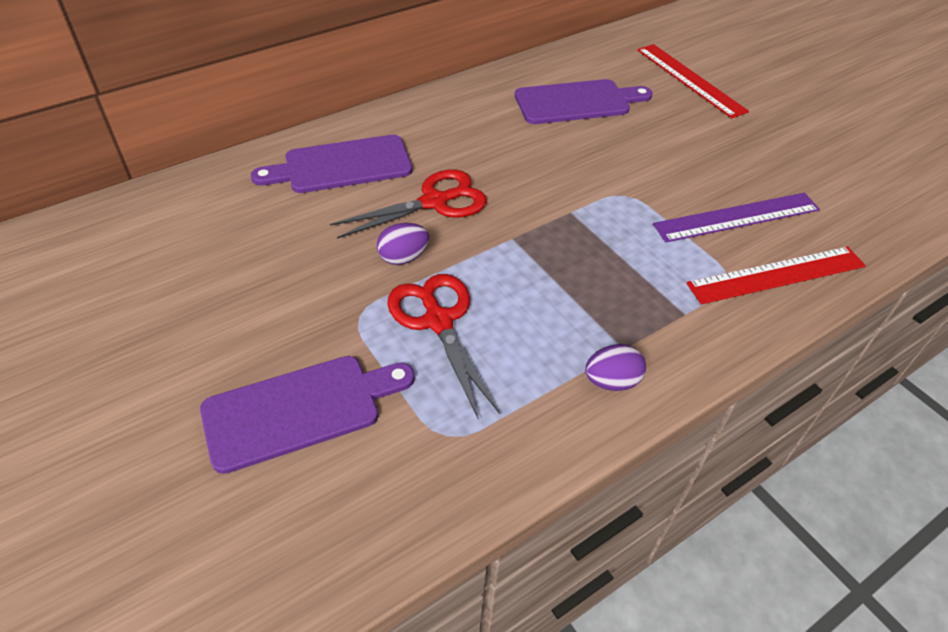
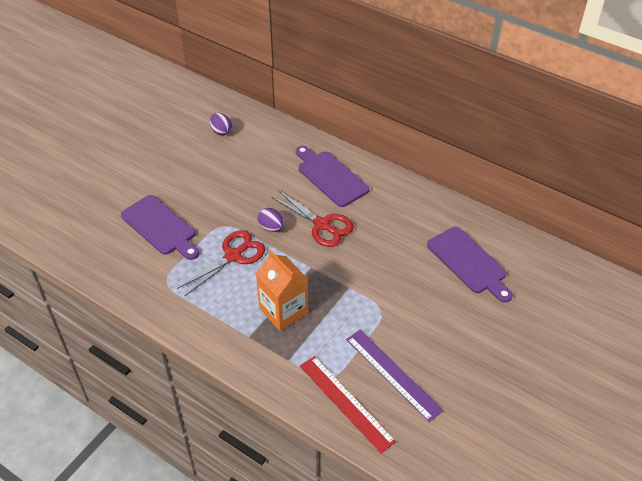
camera: 70 degrees right, 0 degrees up
(586, 292) = (283, 311): none -> orange carton
(611, 381) = (223, 336): purple egg -> purple egg (221, 131)
(690, 80) = (548, 321): red ruler -> none

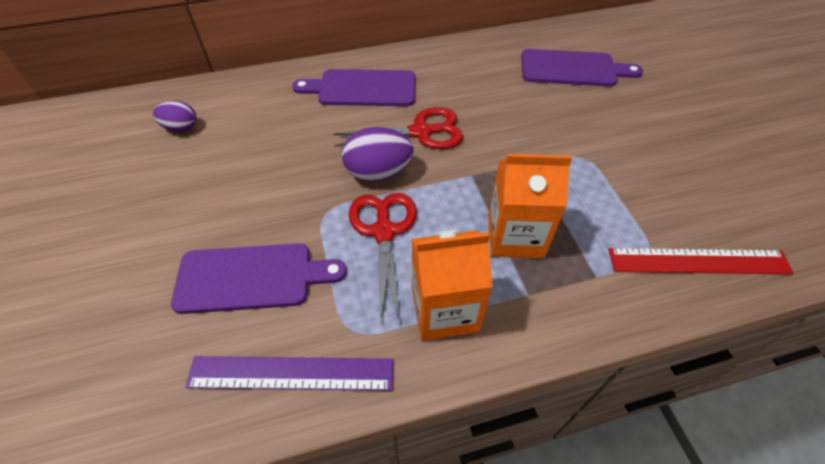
camera: 50 degrees left, 5 degrees up
(208, 308) = (445, 310): none -> orange carton
(271, 227) = (378, 172): purple egg -> purple egg, size x1.60
(393, 374) = (680, 198): purple ruler -> purple ruler (291, 373)

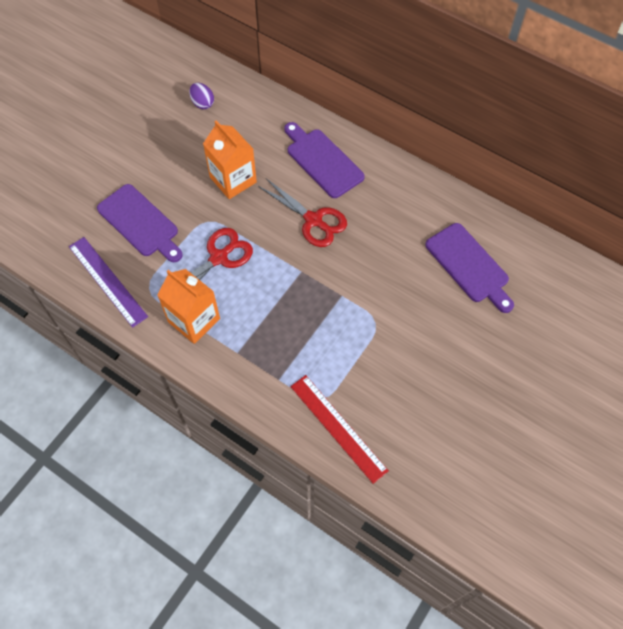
camera: 50 degrees right, 10 degrees up
(378, 172) = (259, 223): purple egg -> none
(515, 236) = (273, 322): orange carton -> orange carton (233, 180)

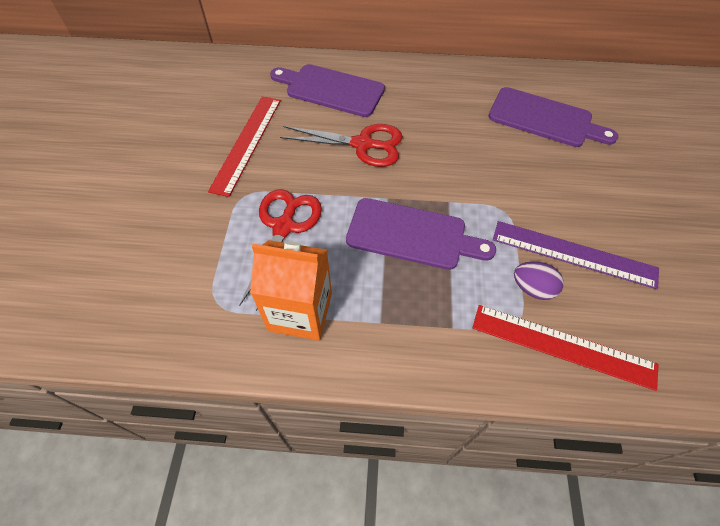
camera: 30 degrees left, 5 degrees down
(107, 281) = (153, 321): purple ruler -> purple ruler (573, 254)
(140, 223) = (160, 233): purple cutting board -> purple cutting board (412, 235)
(202, 103) = (164, 88): purple egg -> purple egg (532, 288)
(233, 180) = (247, 143): orange carton -> red ruler

